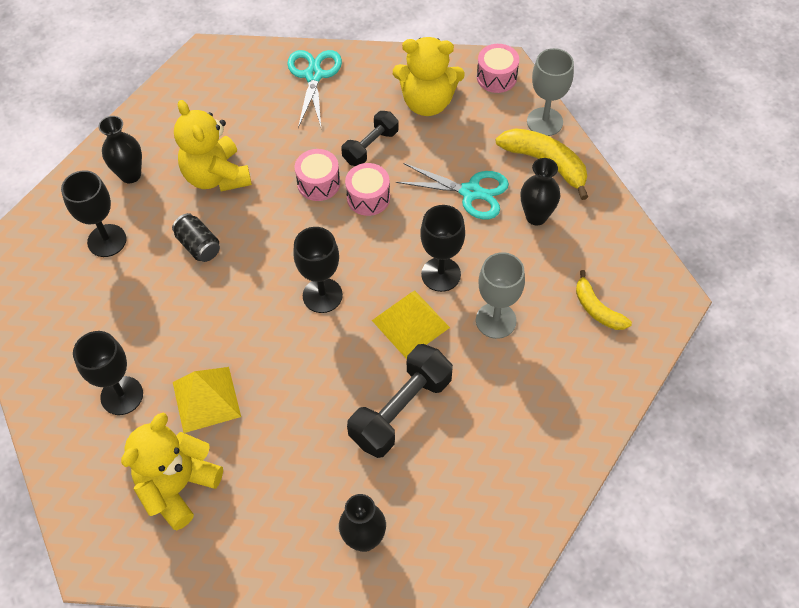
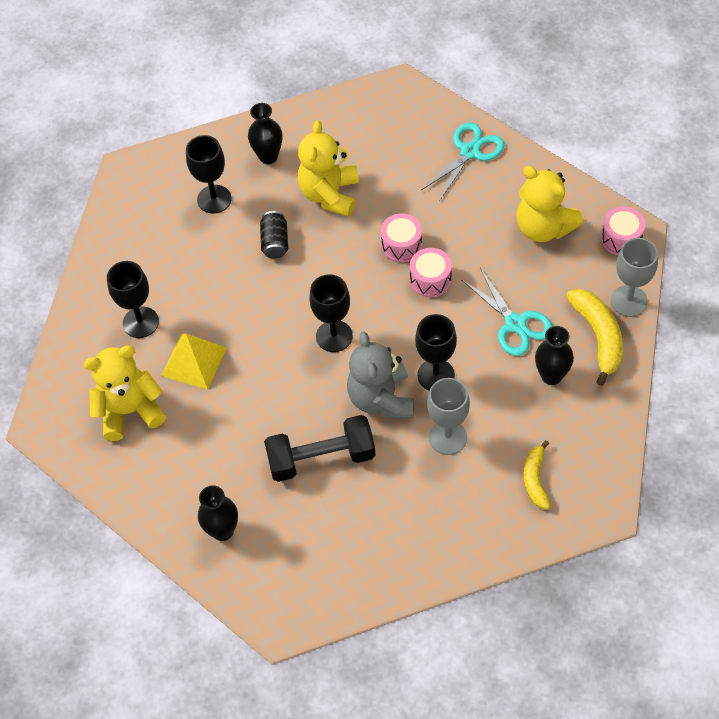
camera: 40 degrees right, 0 degrees up
(370, 147) = (466, 239): black dumbbell -> none
(410, 324) = (381, 399): yellow pyramid -> grey teddy bear

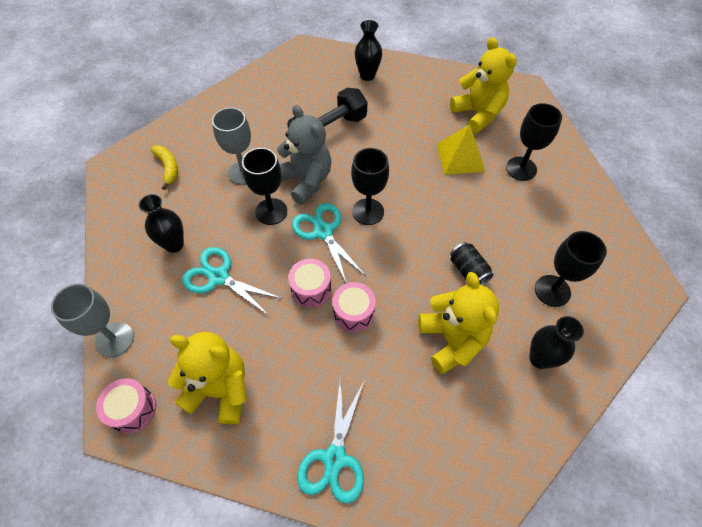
camera: 150 degrees right, 0 degrees up
(130, 411) = (478, 114): yellow teddy bear -> yellow teddy bear turned 75 degrees counterclockwise
(391, 331) = (323, 232): none -> turquoise scissors
(598, 337) = (139, 293): yellow banana -> none

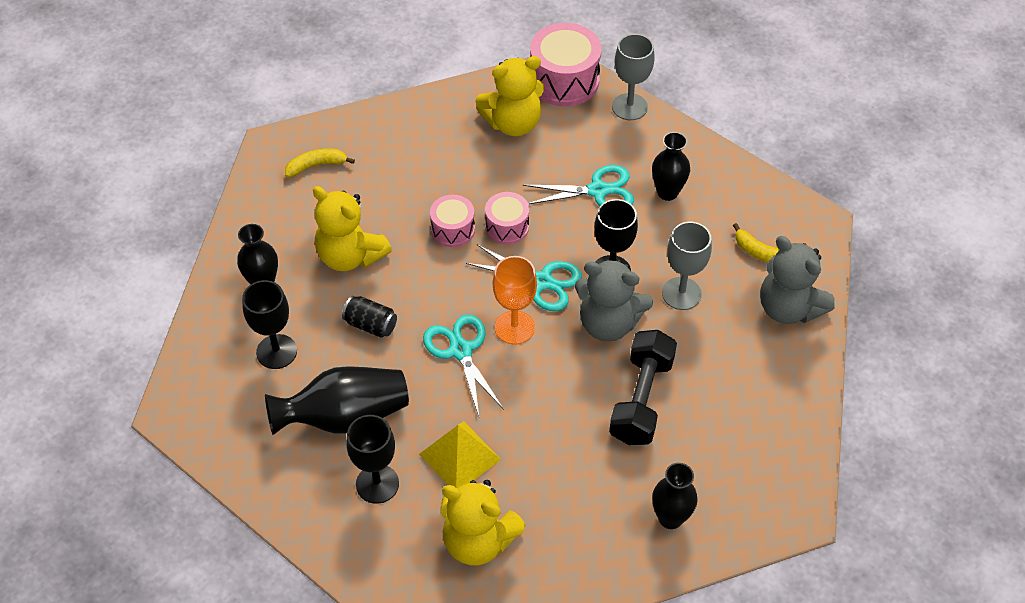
camera: 145 degrees right, 5 degrees down
(133, 409) = (564, 80): pink drum -> pink drum, size x1.72
(194, 130) = (788, 308): none -> grey teddy bear
(335, 458) = (390, 132): turquoise scissors -> turquoise scissors (460, 350)
(368, 211) = (514, 327): black goblet -> orange goblet
(430, 464) = (316, 165): none -> yellow banana
(522, 217) = (345, 416): none -> black vase

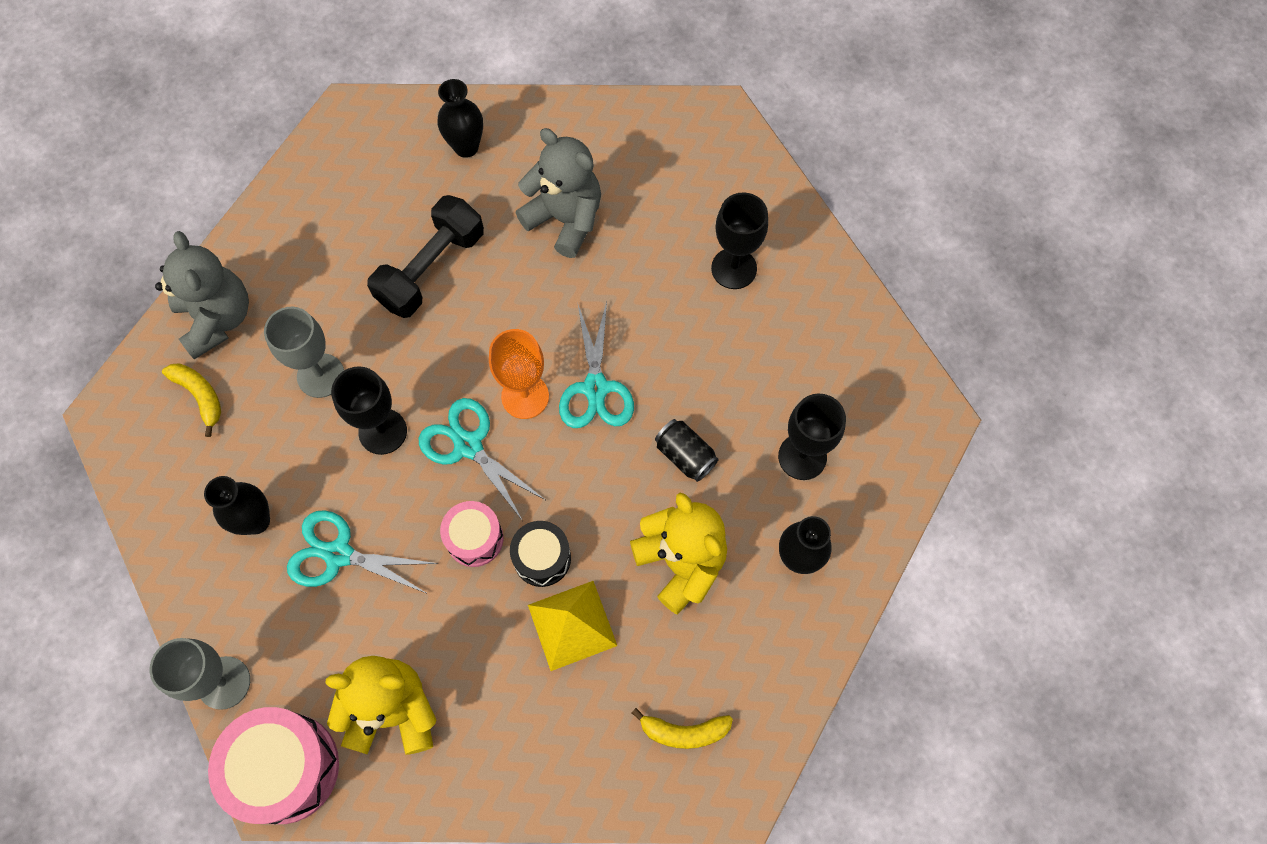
camera: 160 degrees left, 15 degrees up
(345, 416) = (746, 352): black vase -> none
(453, 229) = (542, 558): pink drum -> black drum
(460, 456) = (641, 269): yellow pyramid -> yellow pyramid (572, 625)
(478, 541) = (654, 183): yellow teddy bear -> none
(608, 323) = (420, 366): grey teddy bear -> grey teddy bear (565, 219)

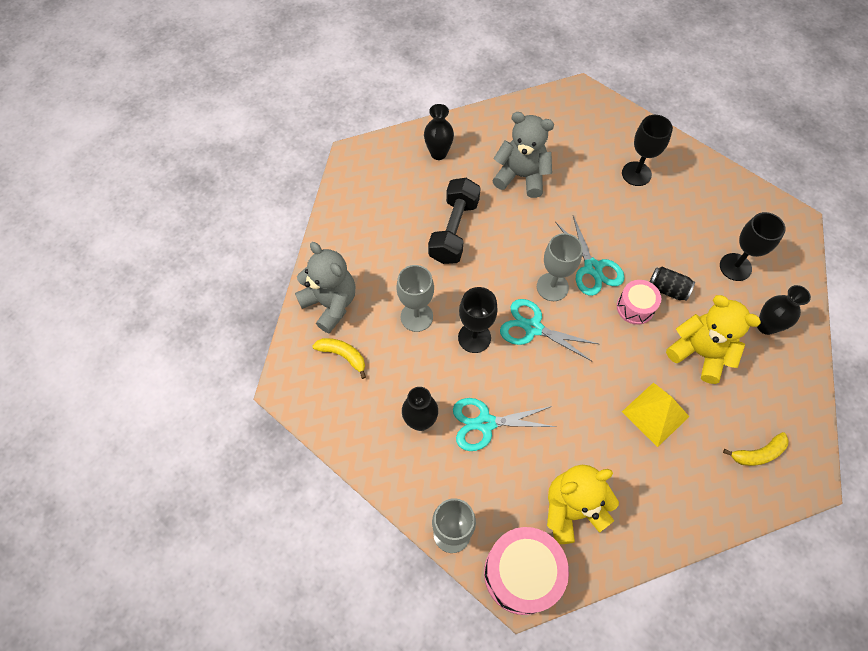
camera: 20 degrees left, 5 degrees down
(474, 538) = (567, 383): pink drum -> pink drum (635, 307)
(525, 396) = (552, 287): orange goblet -> grey goblet
(542, 558) = (615, 380): black drum -> none

